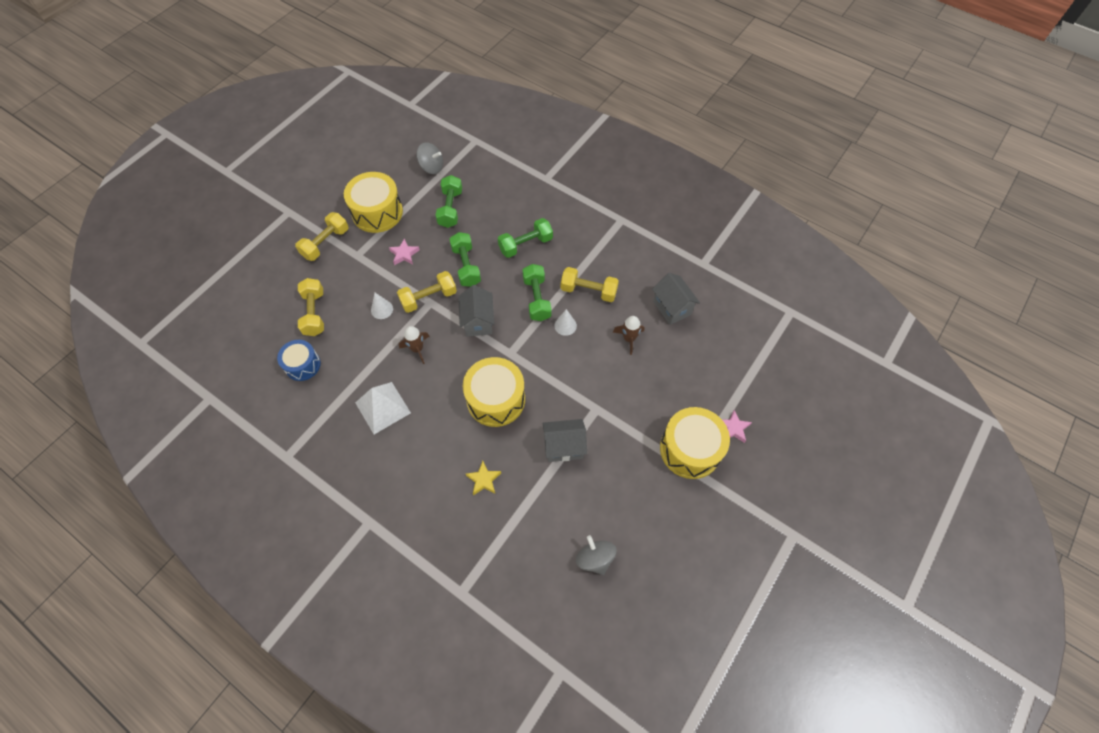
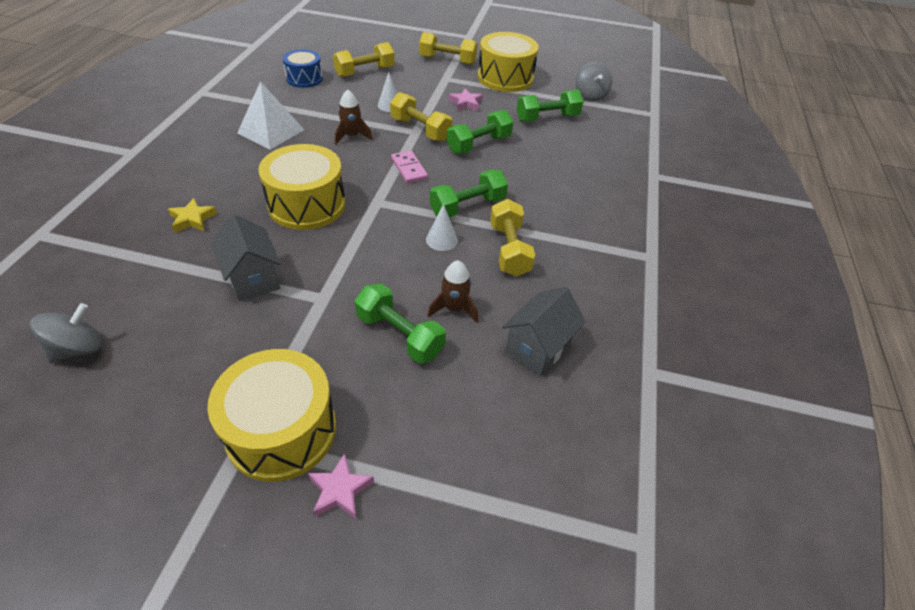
camera: 65 degrees right, 15 degrees down
(478, 321) = (409, 169): grey house -> pink domino
(525, 245) = (541, 180): green dumbbell -> green dumbbell (399, 335)

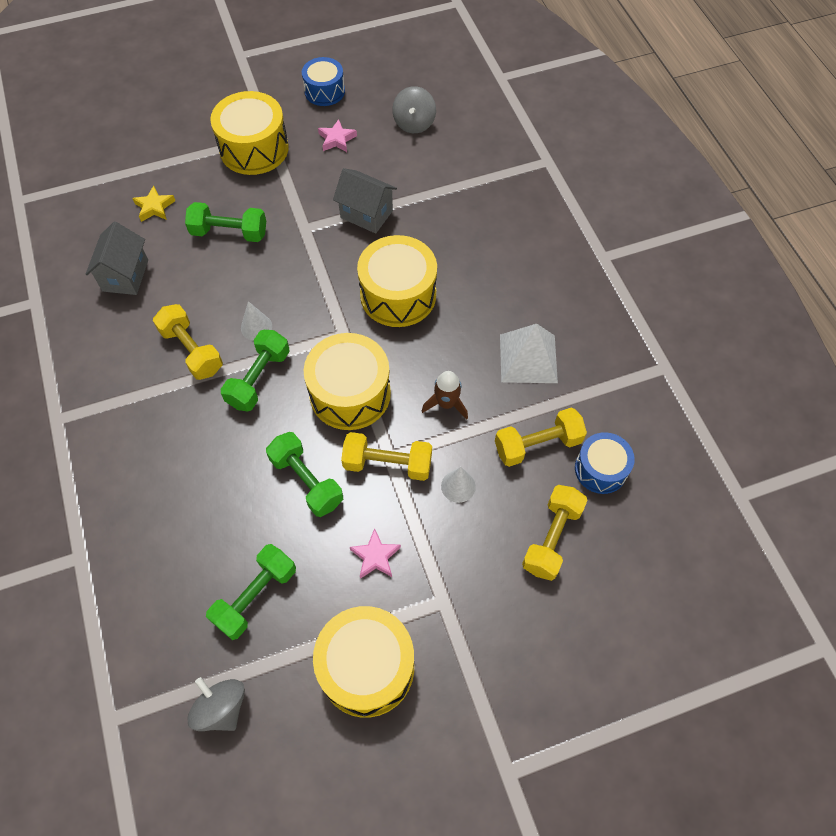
camera: 150 degrees right, 15 degrees up
(102, 471) = (324, 91): none -> blue drum
(192, 219) = (466, 230): yellow star -> yellow star (154, 207)
(340, 490) = (198, 142): pink star -> pink star (337, 139)
(409, 169) = (350, 393): pink domino -> yellow drum
(447, 60) = (478, 657): yellow dumbbell -> yellow dumbbell (537, 445)
(454, 308) = (204, 272): brown rocket -> none
(478, 144) = (307, 481): green dumbbell -> green dumbbell turned 60 degrees counterclockwise

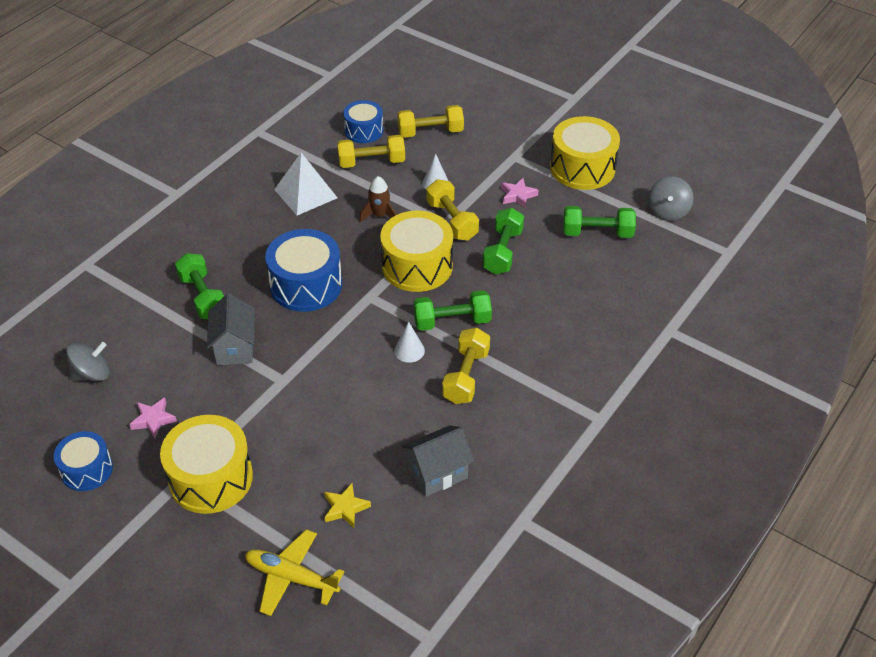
camera: 125 degrees left, 15 degrees down
(135, 154) = (291, 577): none -> yellow plane
(229, 232) = (329, 429): green dumbbell -> green dumbbell (203, 297)
(398, 295) = (306, 285): yellow drum -> blue drum
(537, 445) = (371, 162): yellow dumbbell -> yellow dumbbell turned 45 degrees counterclockwise

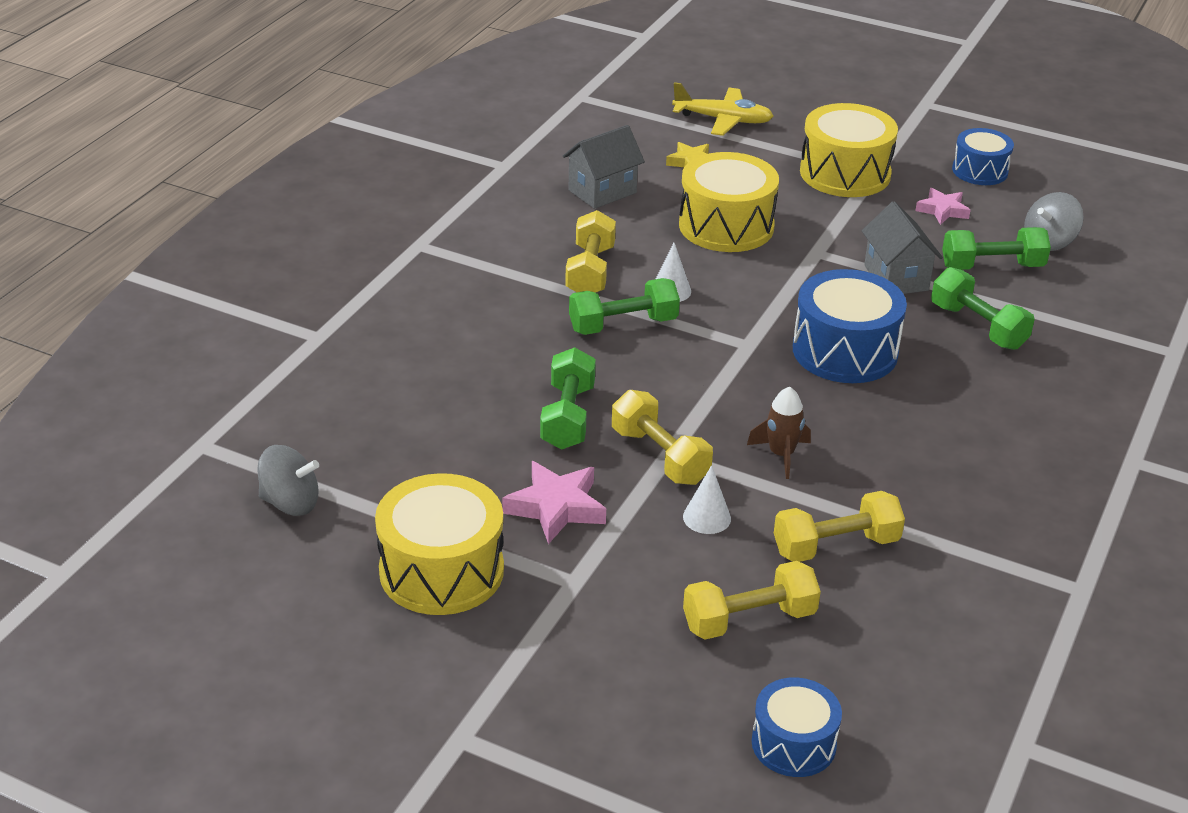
camera: 170 degrees right, 10 degrees down
(305, 193) = (921, 479): white pyramid -> none
(364, 130) = (880, 610): blue drum -> blue drum (793, 743)
(417, 266) = (694, 387): yellow drum -> yellow drum (726, 226)
(518, 195) = (556, 507): pink star -> pink star, size x1.54
(597, 233) = (416, 457): green dumbbell -> green dumbbell (992, 266)
(668, 211) = (290, 503): grey spinning top -> grey spinning top turned 90 degrees clockwise

